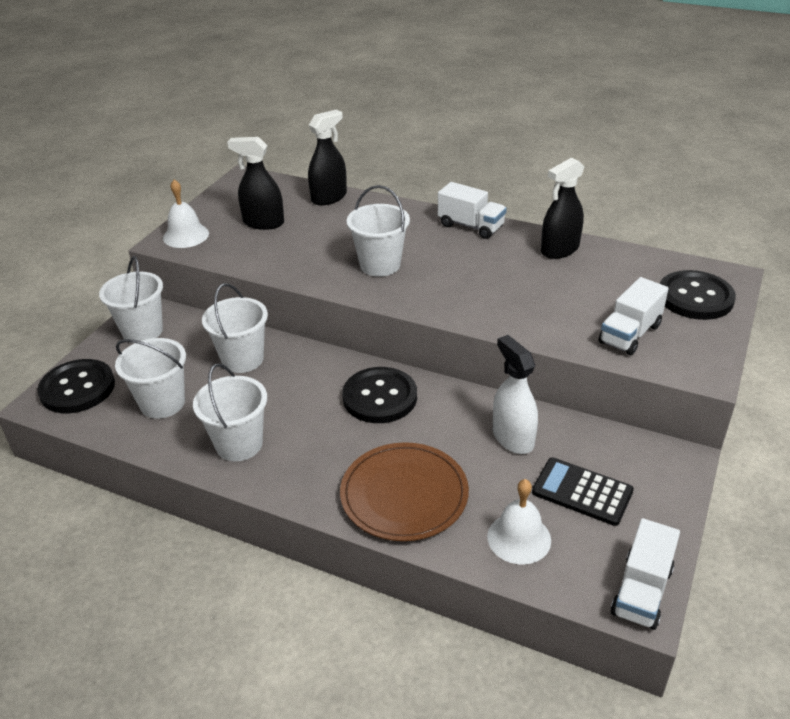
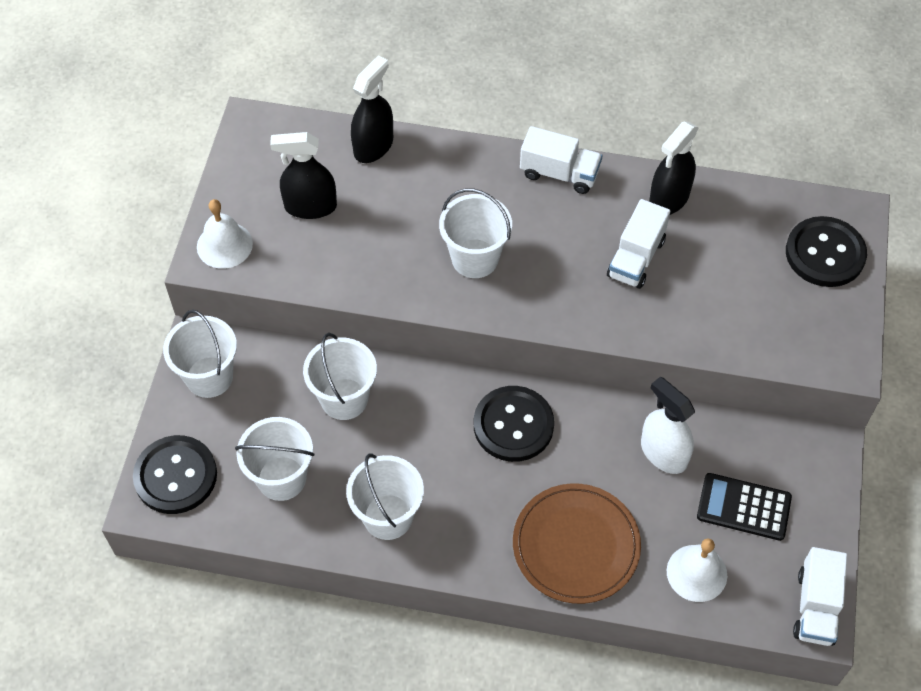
camera: 15 degrees left, 20 degrees up
(630, 334) = (767, 321): white truck -> white truck (636, 258)

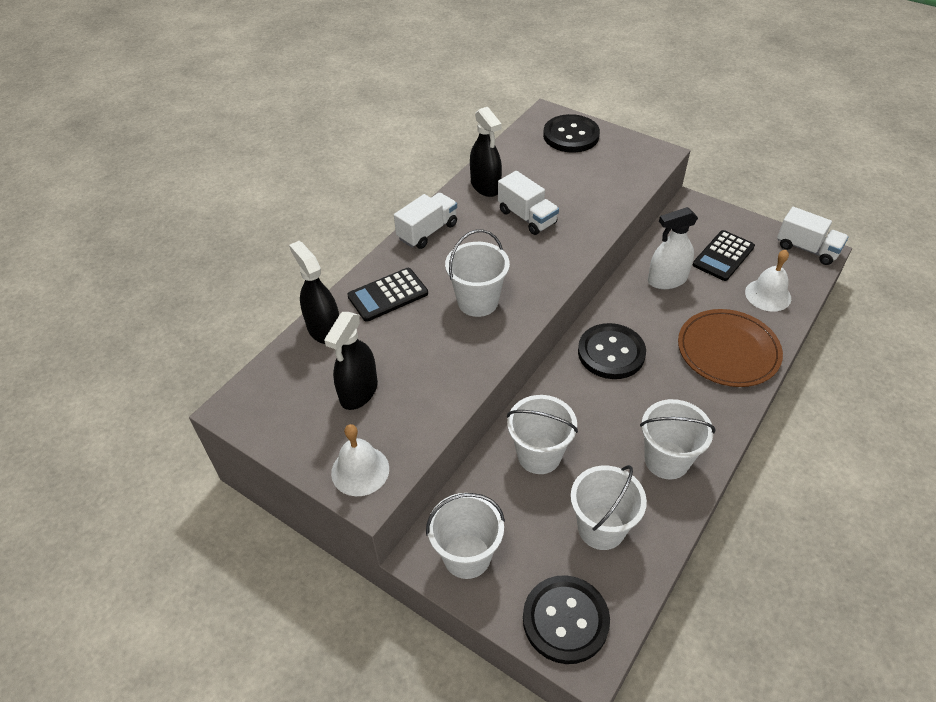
camera: 65 degrees left, 10 degrees down
(445, 178) = (388, 295): none -> black calculator

